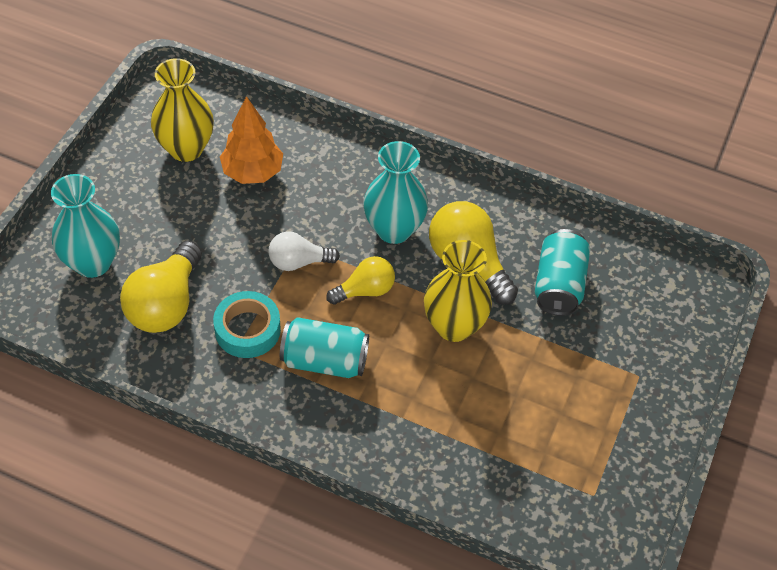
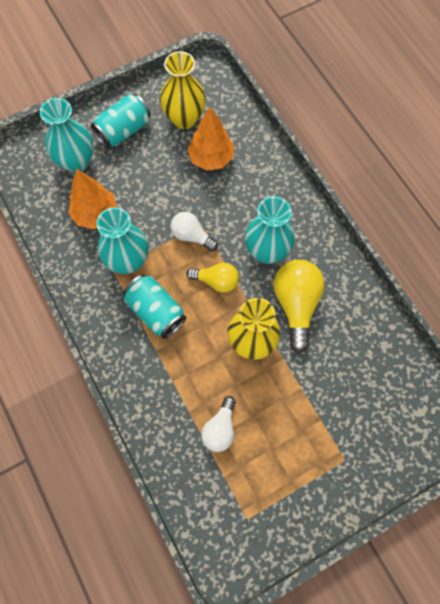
camera: 40 degrees right, 15 degrees up
(166, 304) = (95, 214): yellow light bulb -> orange tree
(247, 329) = (128, 261): turquoise tape -> turquoise vase
(493, 430) = (220, 429): none -> white light bulb
(558, 285) = (343, 359): turquoise can -> turquoise can (123, 130)

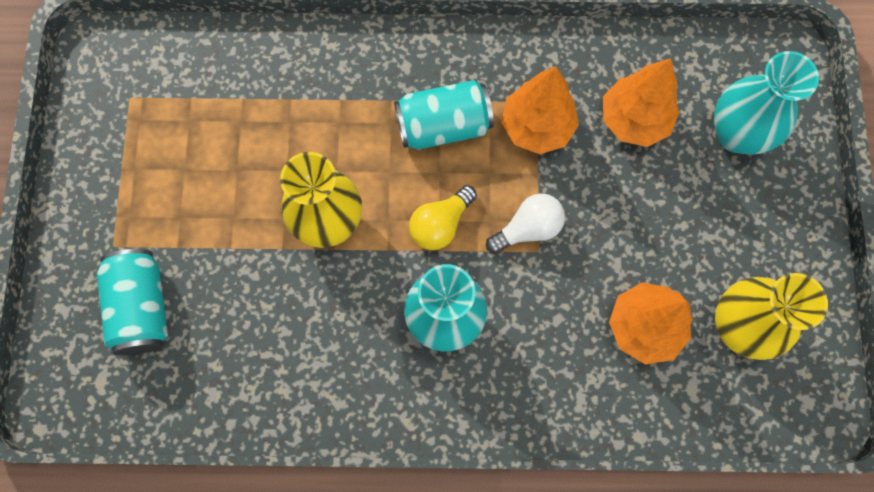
camera: 120 degrees right, 5 degrees up
(123, 130) = (761, 224): turquoise can -> turquoise can (142, 307)
(128, 261) = (537, 127): turquoise vase -> orange tree
(220, 429) = (246, 123): white light bulb -> none
(296, 305) = (343, 310): yellow light bulb -> none

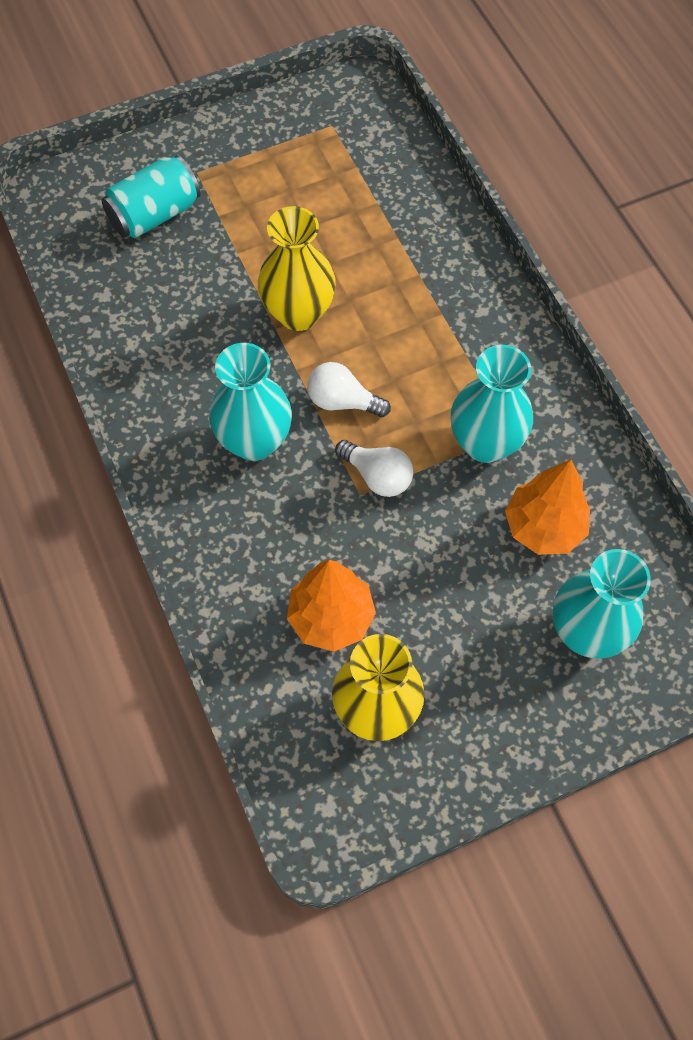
camera: 65 degrees right, 10 degrees down
(440, 224) = (342, 401): yellow light bulb -> white light bulb
(443, 126) = (440, 365): turquoise can -> none
(537, 127) = (485, 443): orange tree -> turquoise vase

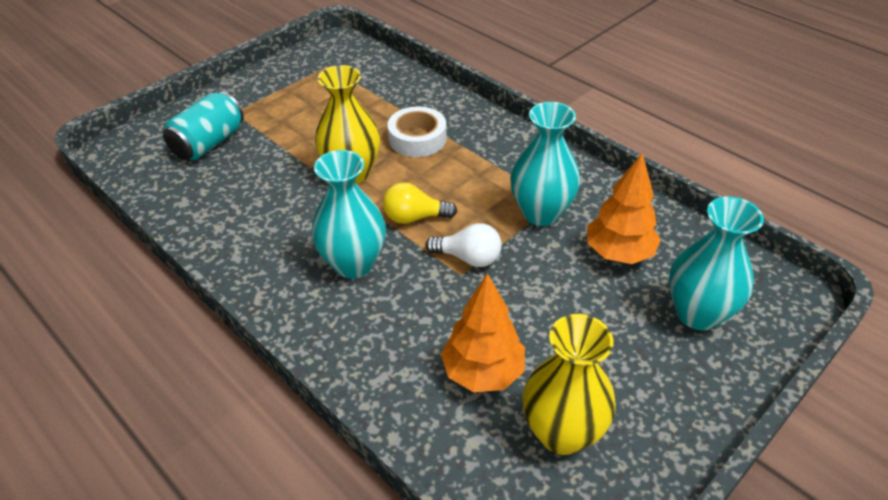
camera: 20 degrees left, 20 degrees down
(342, 401) = (414, 217): white light bulb -> yellow light bulb
(393, 285) = (417, 139): none -> white tape

